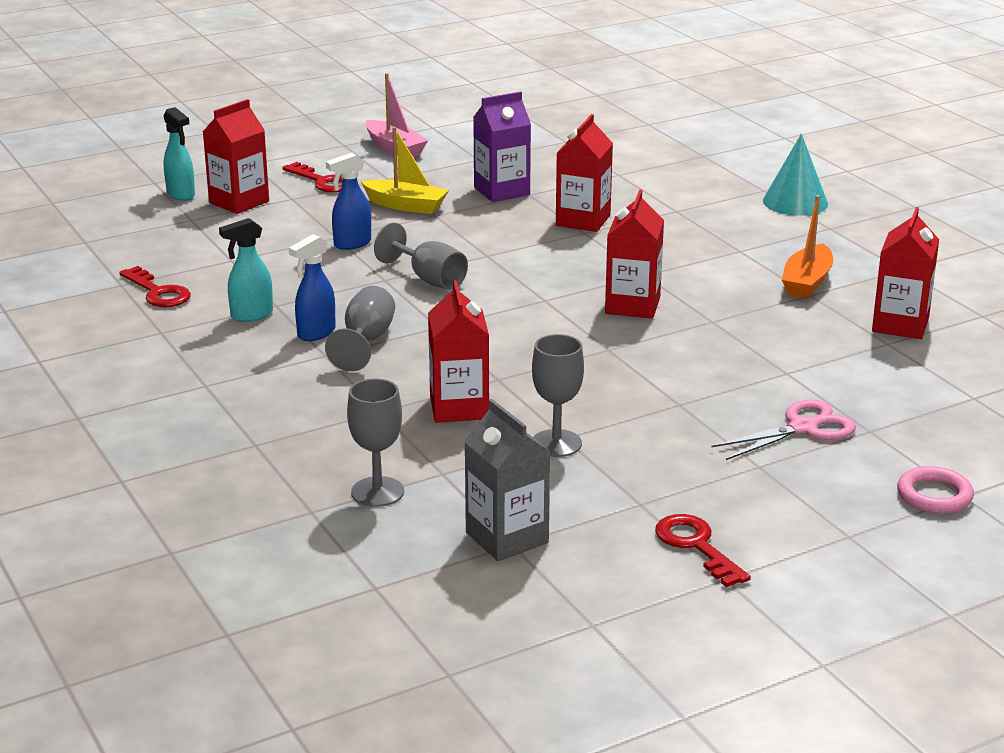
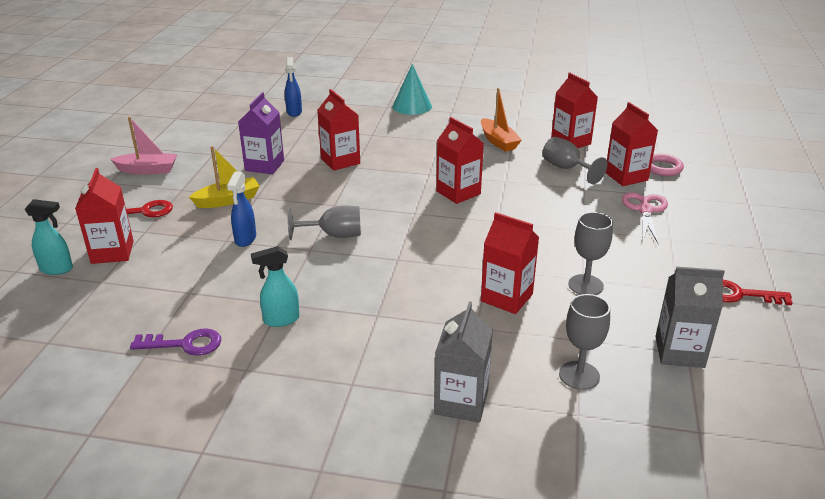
camera: 50 degrees left, 5 degrees up
(158, 292) = (185, 344): red key -> purple key
(249, 445) = (461, 402): none -> grey carton
(251, 315) = (281, 320): turquoise spray bottle -> turquoise spray bottle turned 60 degrees clockwise
(316, 333) = (343, 306): blue spray bottle -> blue spray bottle (294, 112)
(366, 341) = (380, 292): grey goblet -> grey goblet (566, 168)
(873, 389) = (626, 176): none -> red carton
(934, 496) = (743, 210): pink ring -> pink ring (662, 168)

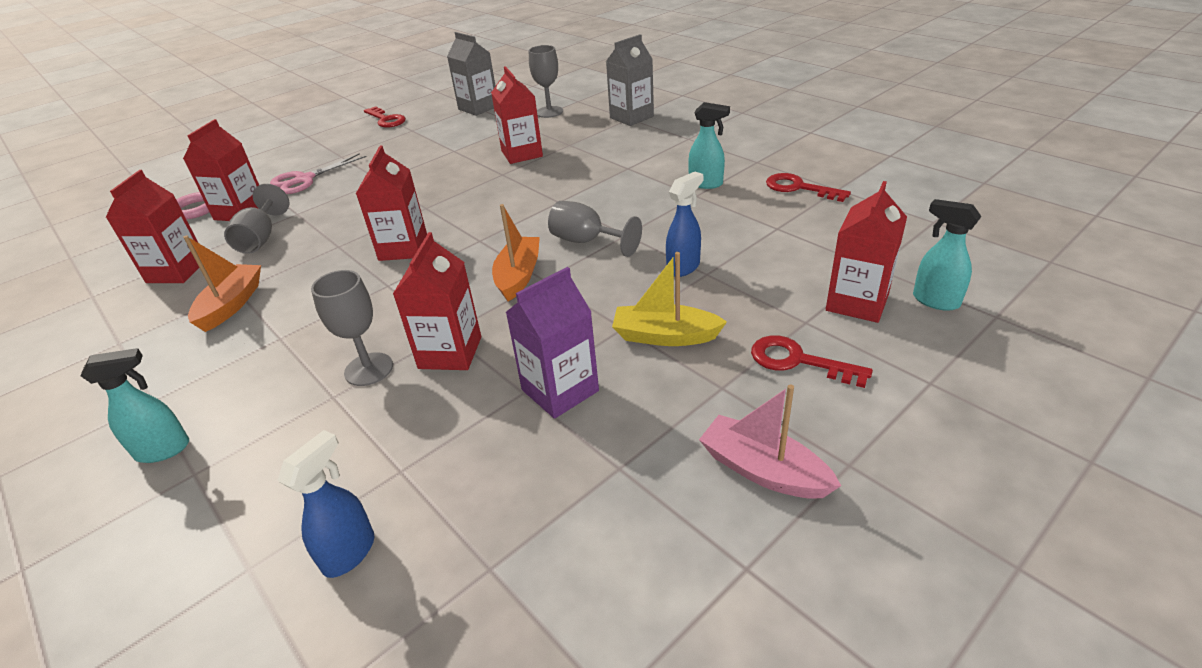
camera: 140 degrees left, 5 degrees up
(185, 344) = (799, 188): purple key -> red key
(353, 201) = (518, 276): none -> orange boat
(412, 106) = (164, 450): turquoise cone -> turquoise spray bottle
(585, 285) = (458, 147): grey goblet -> grey goblet (369, 369)

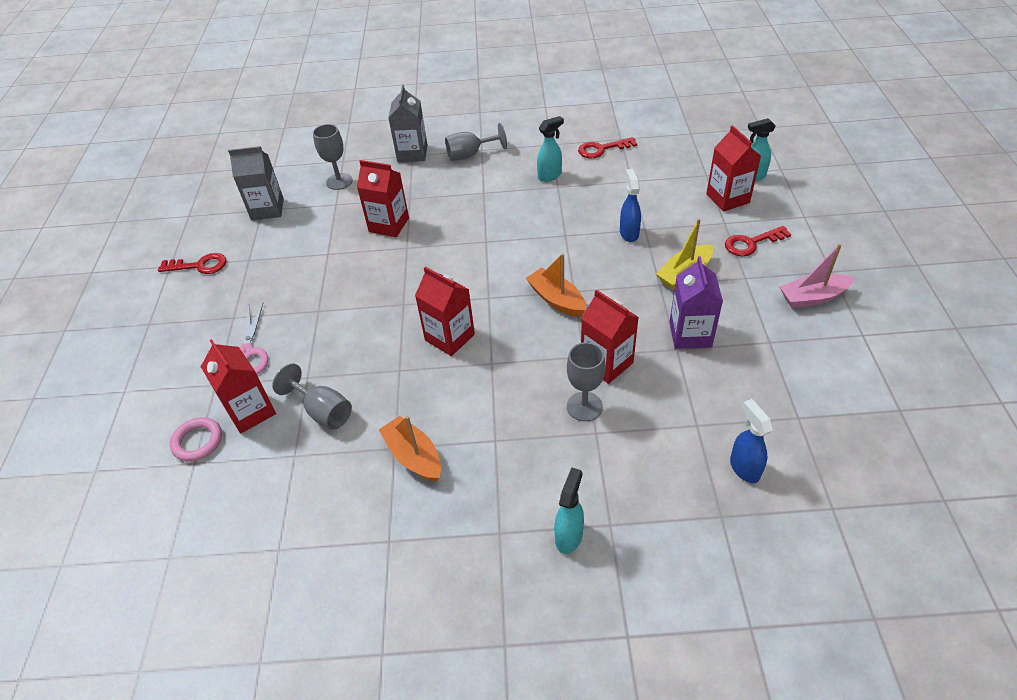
camera: 50 degrees left, 10 degrees up
(177, 271) = (310, 479): red carton -> none
(586, 241) = (553, 254): grey goblet -> grey goblet (470, 155)

